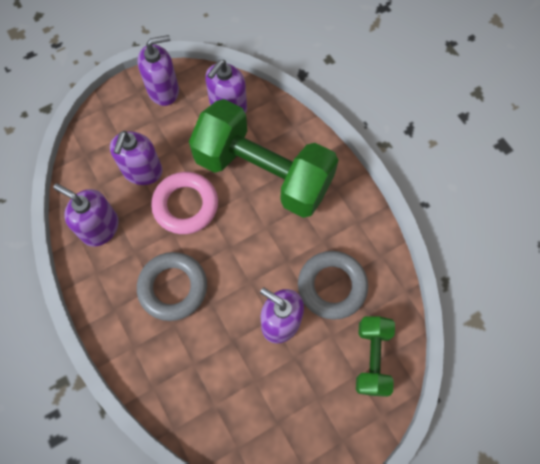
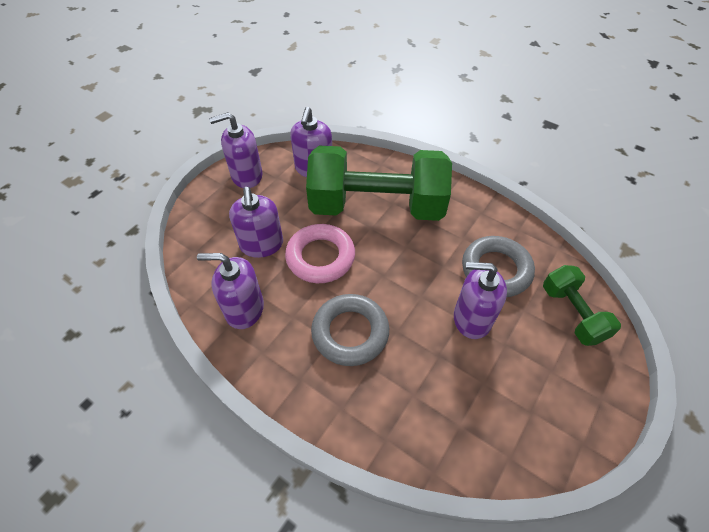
camera: 25 degrees left, 15 degrees down
(163, 90) = (246, 176): purple soap dispenser -> purple soap dispenser turned 150 degrees counterclockwise

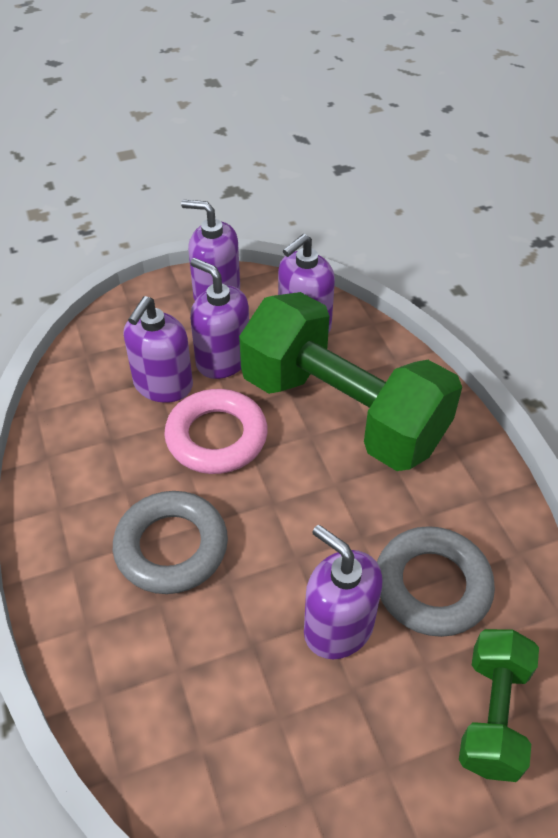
camera: 35 degrees right, 5 degrees down
(244, 309) = (81, 448): purple soap dispenser -> purple soap dispenser (222, 360)

